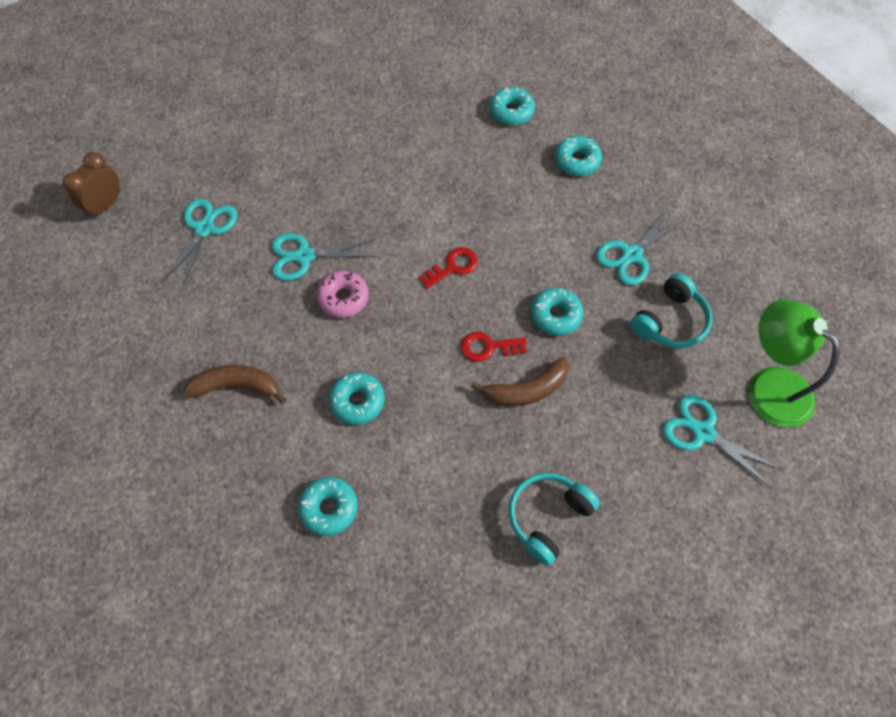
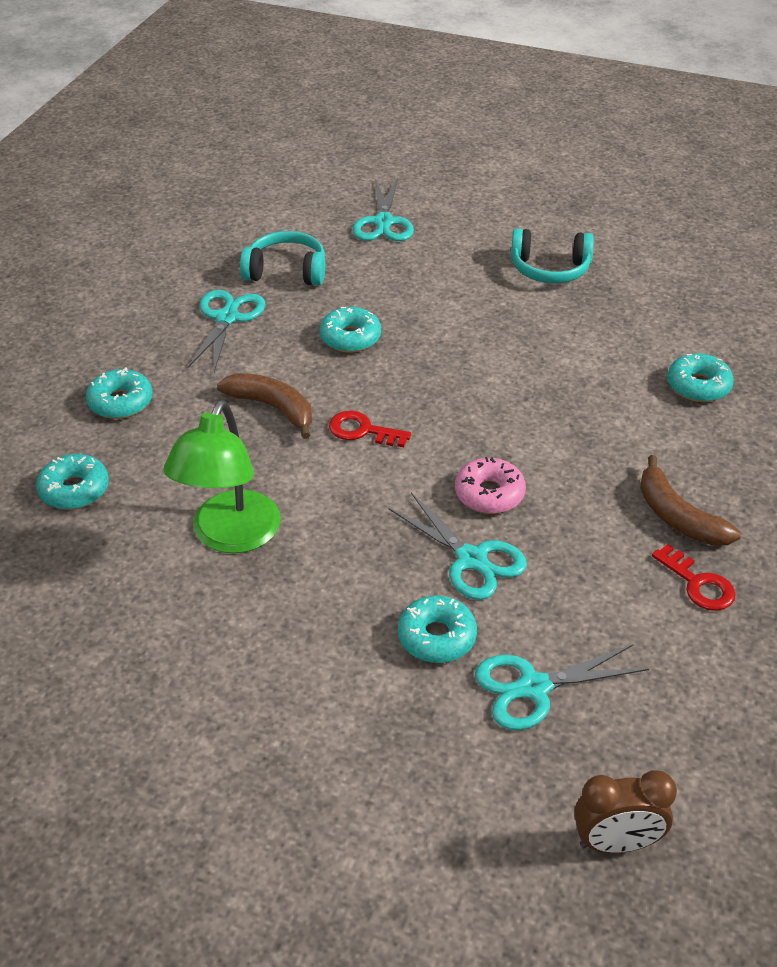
camera: 125 degrees left, 20 degrees down
(357, 401) = (586, 421): turquoise donut -> turquoise donut (437, 637)
(488, 347) = (432, 364): red key -> red key (698, 584)
(526, 390) = (450, 324): brown banana -> brown banana (273, 408)
(631, 255) = (227, 318): turquoise scissors -> turquoise scissors turned 90 degrees counterclockwise
(768, 386) = (302, 205): green lamp -> green lamp (230, 536)

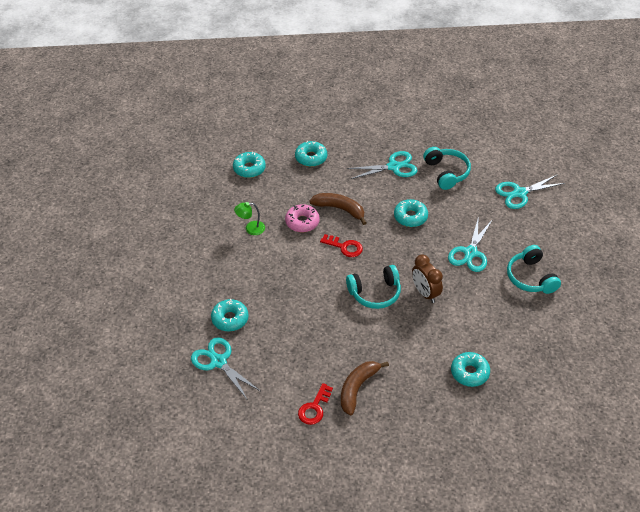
camera: 65 degrees right, 5 degrees up
(230, 536) = (250, 228): green lamp -> green lamp, size x0.47
(273, 408) = (340, 209): brown banana -> brown banana turned 75 degrees counterclockwise
(363, 431) = (344, 247): red key -> red key turned 120 degrees clockwise
(471, 559) = (283, 316): turquoise scissors -> turquoise scissors (470, 253)
(487, 429) = (375, 293): none -> turquoise headphones
(489, 494) = (329, 309): pink donut -> pink donut (302, 222)
(616, 843) = (151, 413): brown clock -> brown clock (425, 293)

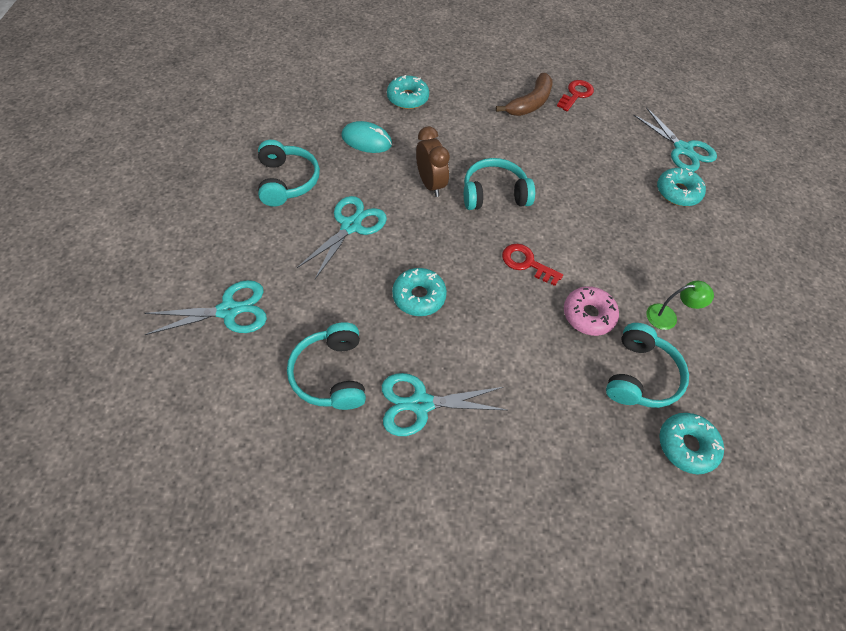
camera: 175 degrees left, 10 degrees up
(271, 195) = (640, 375): none -> turquoise headphones
(311, 158) = (571, 454): turquoise donut -> none
(340, 209) = (527, 329): brown banana -> none
(488, 323) = (366, 140): none -> turquoise mouse

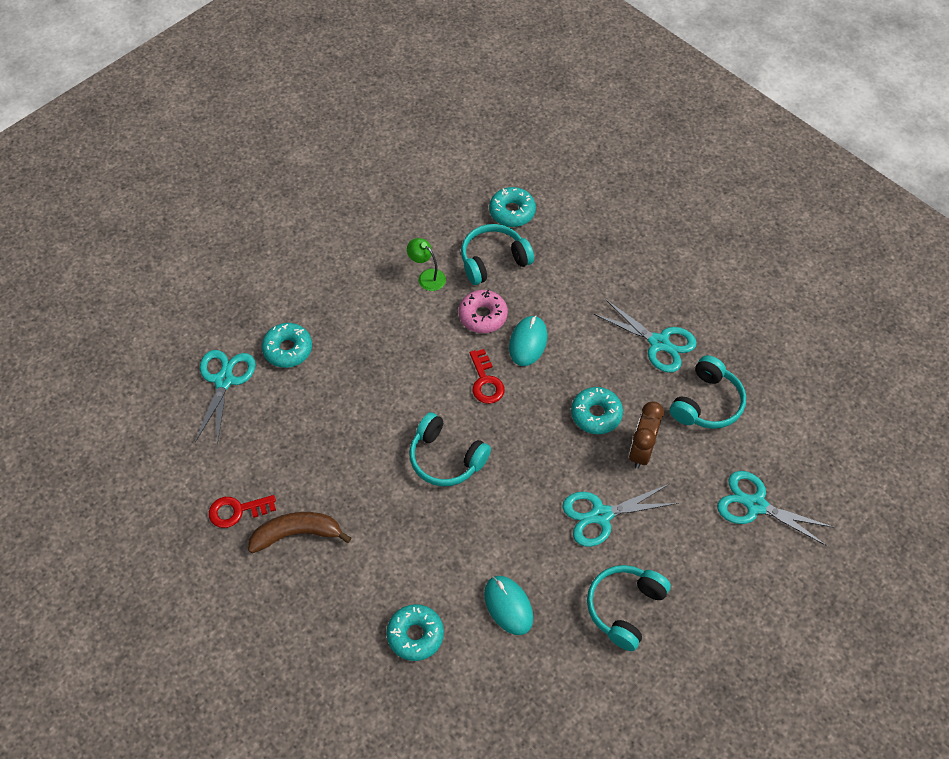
camera: 135 degrees left, 0 degrees up
(430, 184) = (492, 509): brown clock -> brown clock (641, 451)
(530, 318) = (528, 342): none -> turquoise mouse

